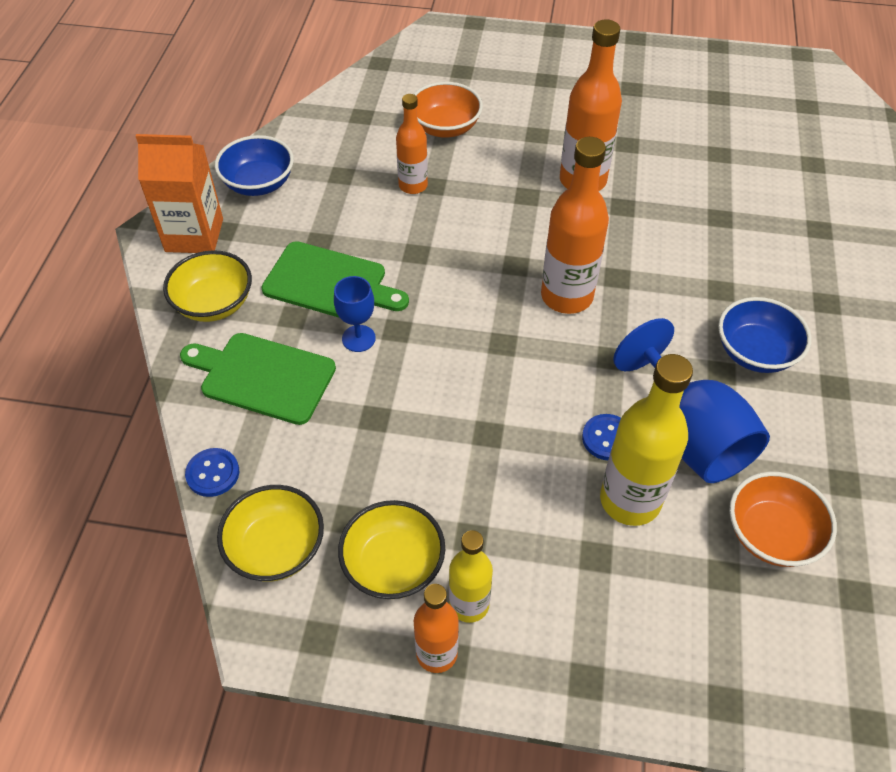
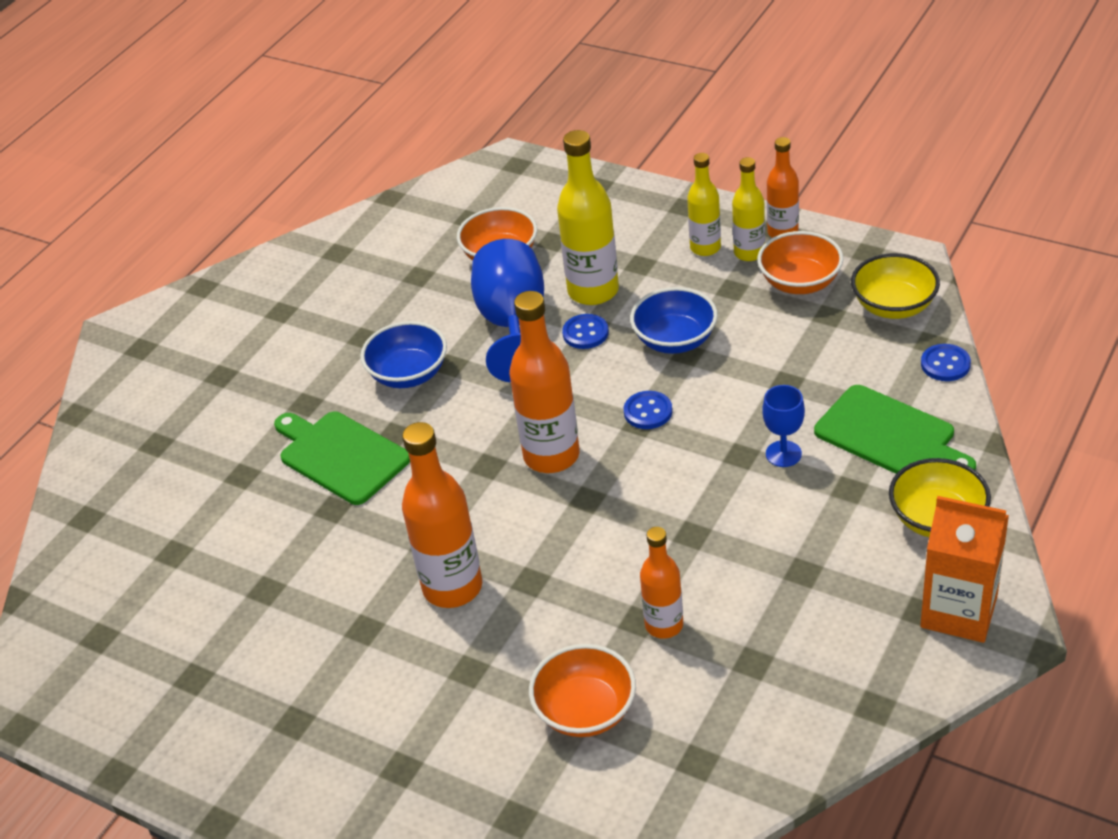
camera: 155 degrees left, 10 degrees down
(259, 183) = (867, 672): blue bowl -> blue bowl (675, 340)
(330, 283) = (800, 518): green cutting board -> green cutting board (340, 456)
(393, 565) = (800, 282): yellow bowl -> orange bowl
(500, 357) = (648, 412): none -> blue button
(527, 602) = (705, 248): none -> yellow bottle

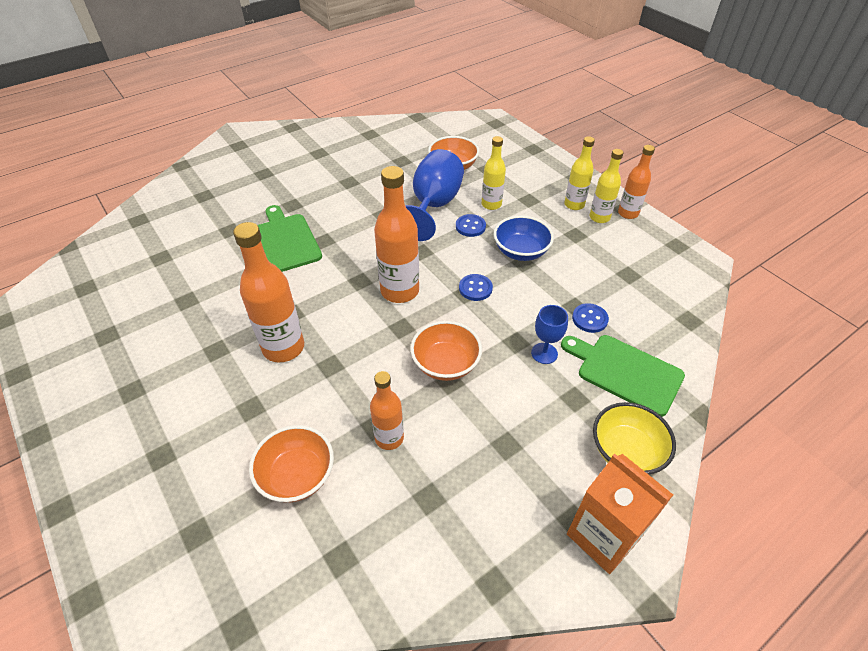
camera: 20 degrees right, 5 degrees up
(409, 374) = (357, 210): blue bowl -> none
(593, 291) = (491, 204): yellow bottle -> yellow bottle, size x0.61
(800, 282) = (621, 247): orange bowl -> orange bowl (445, 364)
(889, 435) = (625, 372): green cutting board -> green cutting board turned 150 degrees clockwise
(893, 306) = (676, 285): yellow bowl -> none
(945, 364) = (692, 339): blue button -> blue button (589, 319)

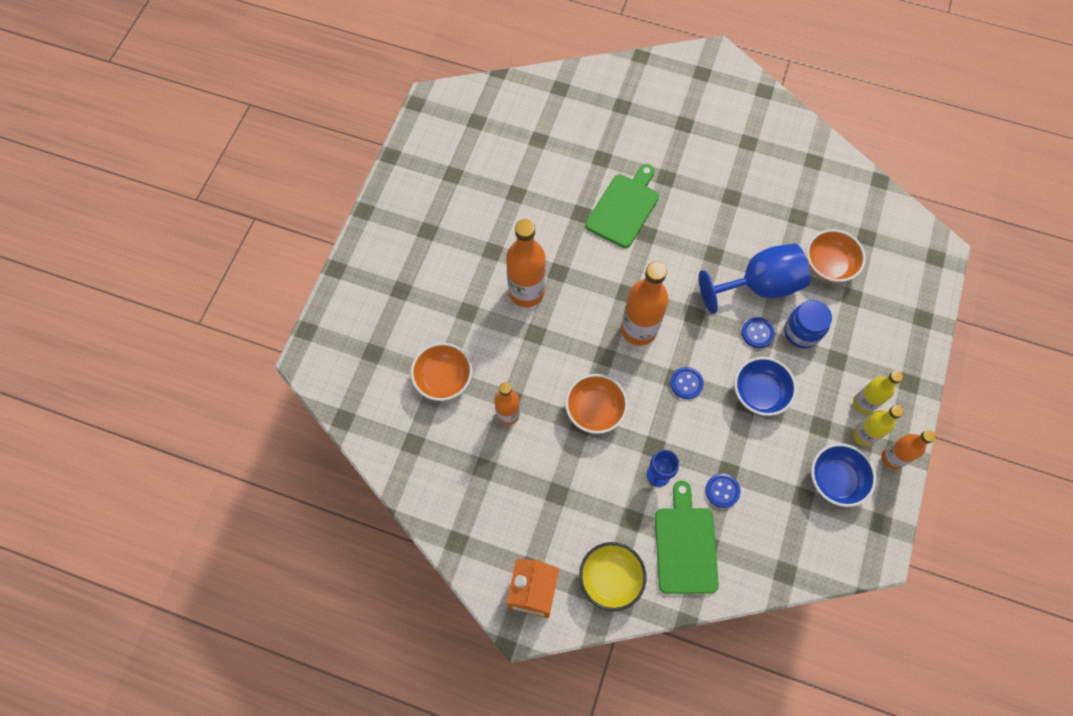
camera: 55 degrees right, 20 degrees up
(491, 204) = (802, 332): yellow bottle -> blue jar
(625, 249) = (835, 480): none -> blue bowl

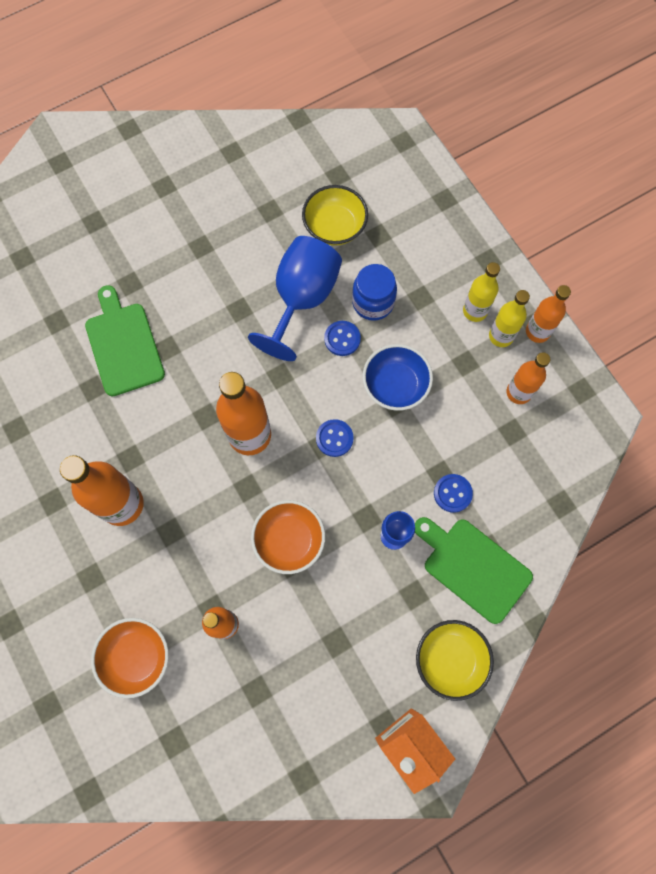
camera: 50 degrees left, 5 degrees up
(829, 265) = (334, 227): orange bowl -> yellow bowl
(835, 480) = (518, 392): blue bowl -> orange bottle

